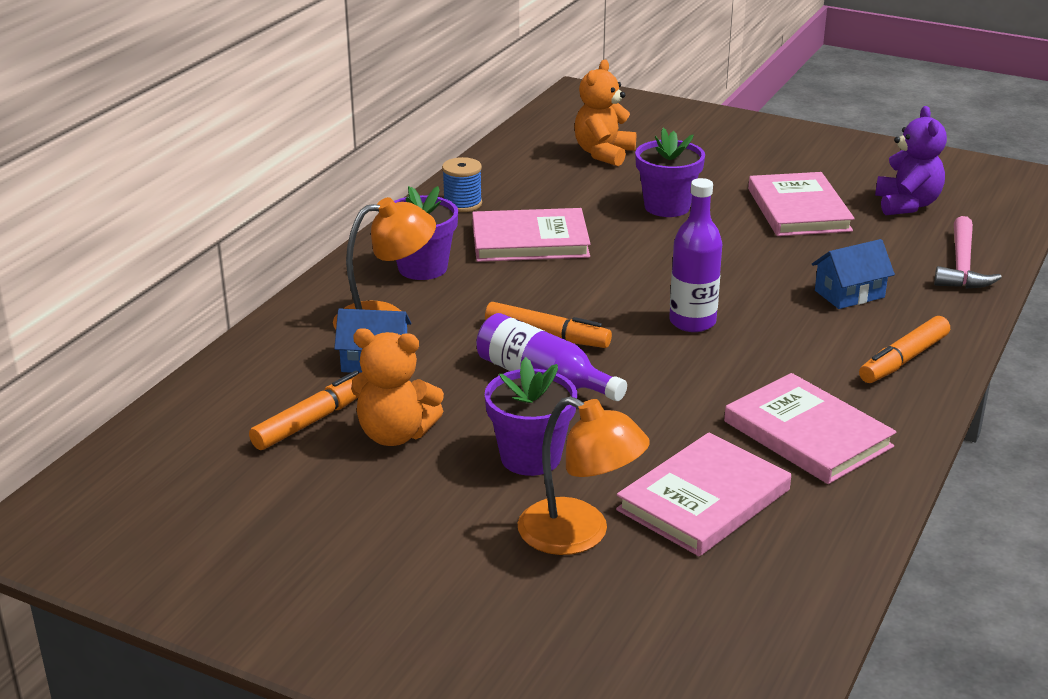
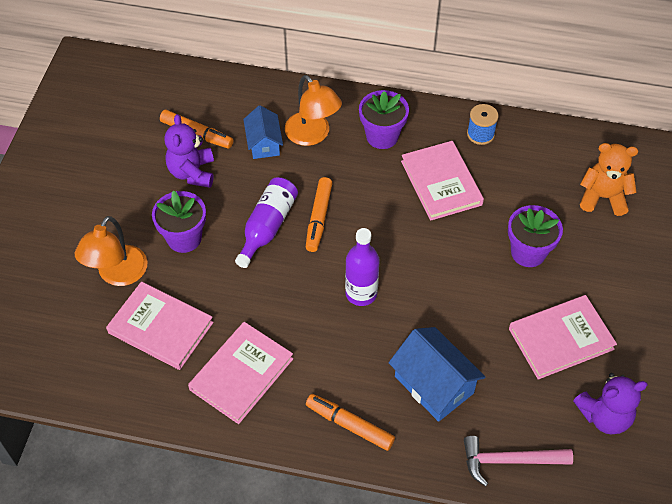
camera: 75 degrees right, 25 degrees up
(395, 434) = (192, 172): orange teddy bear -> purple teddy bear
(849, 294) = (434, 384): blue house -> blue house, size x1.56

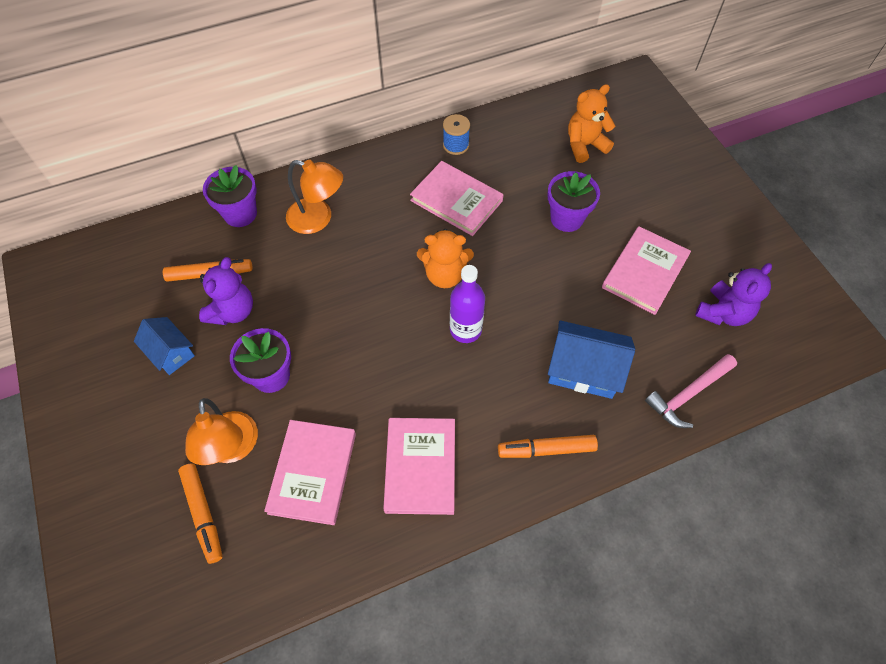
camera: 35 degrees left, 5 degrees up
(160, 328) = (313, 473): pink book -> pink book turned 75 degrees counterclockwise
(192, 172) = (232, 311): purple teddy bear -> purple teddy bear turned 120 degrees counterclockwise
(264, 143) = (280, 249): blue house -> blue house (170, 352)
(267, 227) = (340, 320): purple bottle -> none
(318, 218) = (379, 287): orange marker -> orange marker (203, 514)
(380, 239) = (445, 275): none -> orange teddy bear
(382, 136) = (378, 188): purple flower pot -> purple flower pot (240, 214)

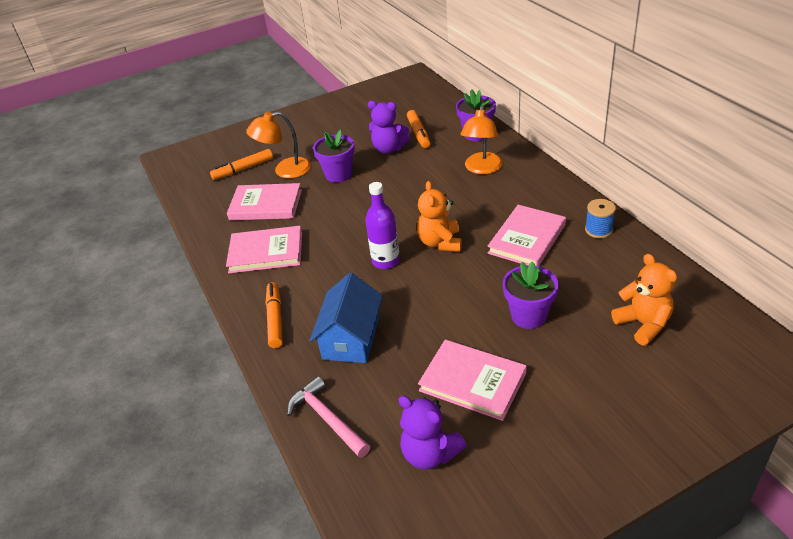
camera: 90 degrees right, 20 degrees down
(170, 352) = (354, 133): blue house -> none

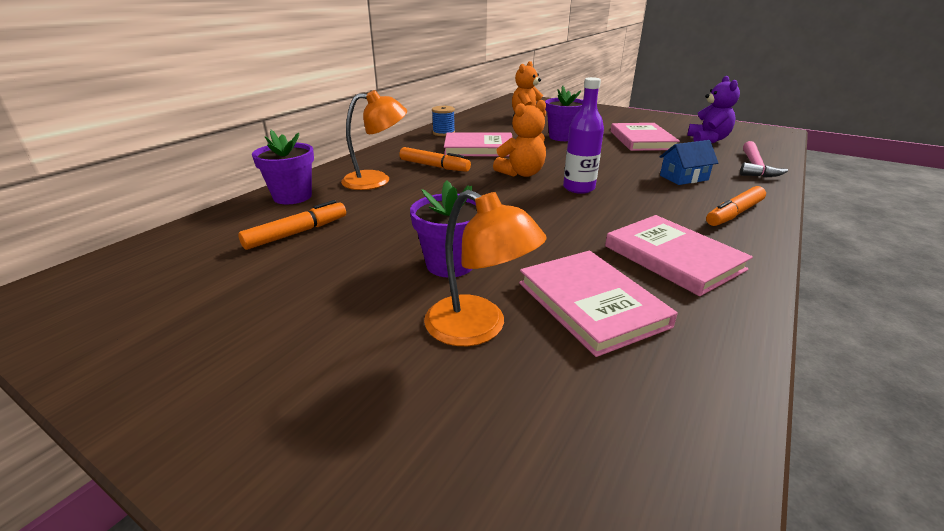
camera: 125 degrees left, 10 degrees down
(243, 169) = (520, 400): orange marker -> orange marker (434, 166)
(351, 338) = (683, 178): blue house -> blue house, size x0.64
(389, 149) = (352, 244): purple teddy bear -> none

